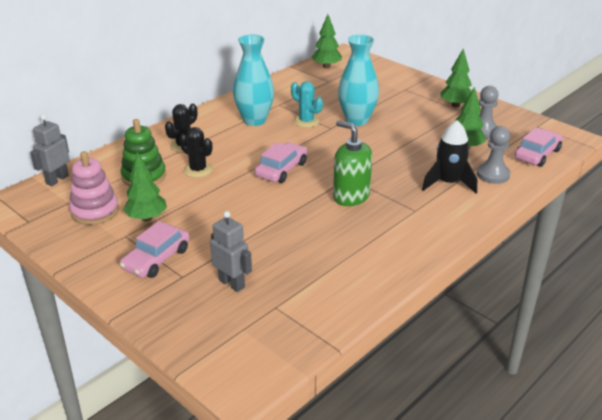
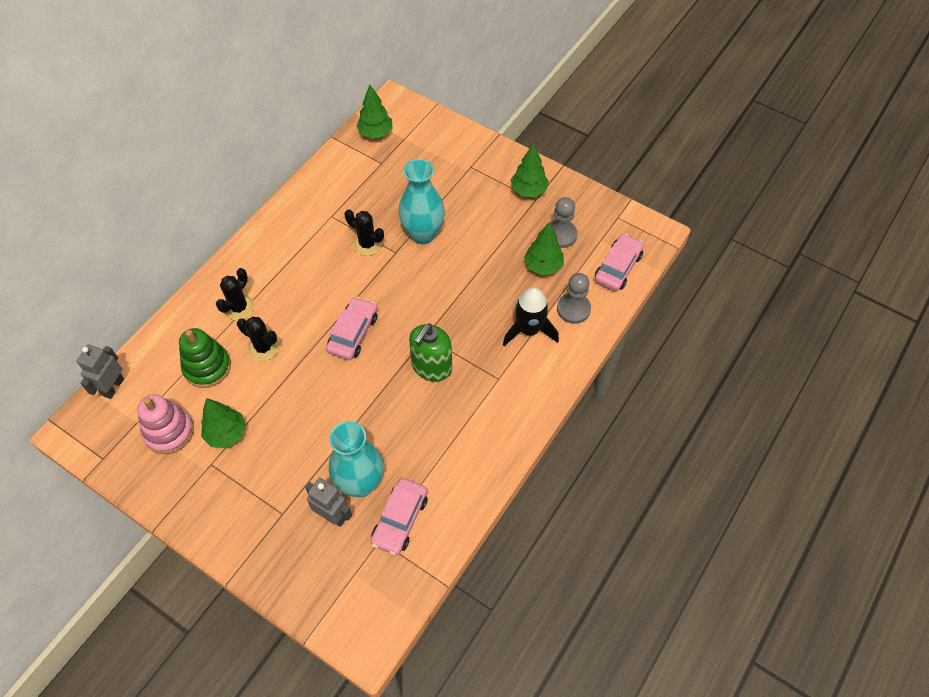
camera: 10 degrees left, 25 degrees up
(156, 259) = (251, 493): pink car -> pink car (400, 519)
(254, 120) = (309, 250): turquoise vase -> turquoise vase (360, 483)
(306, 121) = (367, 244): turquoise cactus -> black cactus
(351, 196) = (431, 367): green soap dispenser -> green soap dispenser turned 90 degrees counterclockwise

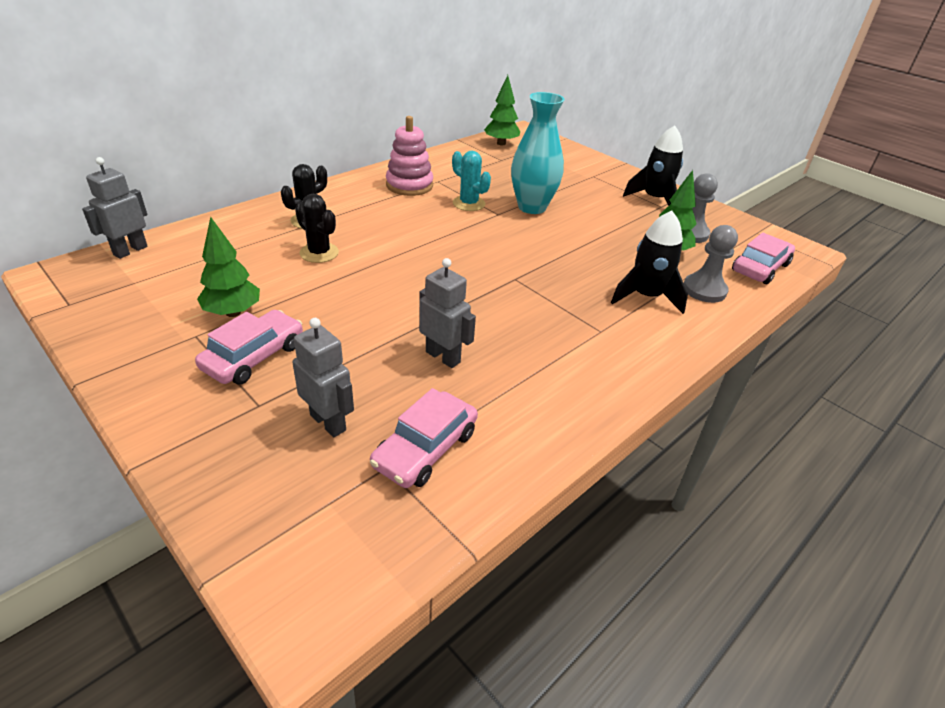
camera: 10 degrees right, 20 degrees down
(169, 432) = (165, 297): pink stacking toy -> pink stacking toy (409, 185)
(207, 367) = (246, 255): green stacking toy -> none
(353, 333) = (428, 261): pink car -> pink car (254, 357)
(360, 483) = (383, 395): turquoise vase -> none
(367, 244) = (469, 204): black cactus -> turquoise cactus
(391, 436) = (443, 357): none -> grey robot
(431, 367) = (515, 304): green soap dispenser -> none
(528, 191) = (654, 199): green tree -> black rocket

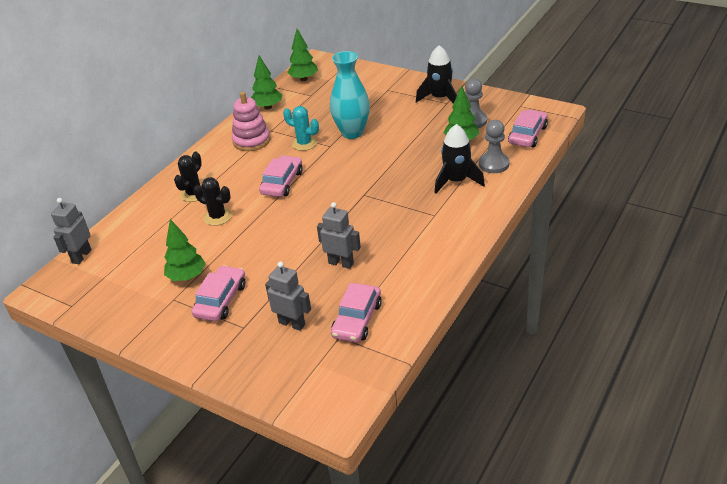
camera: 10 degrees left, 0 degrees up
(419, 237) = (282, 183): none -> pink car
(447, 158) = (268, 107): none -> green tree

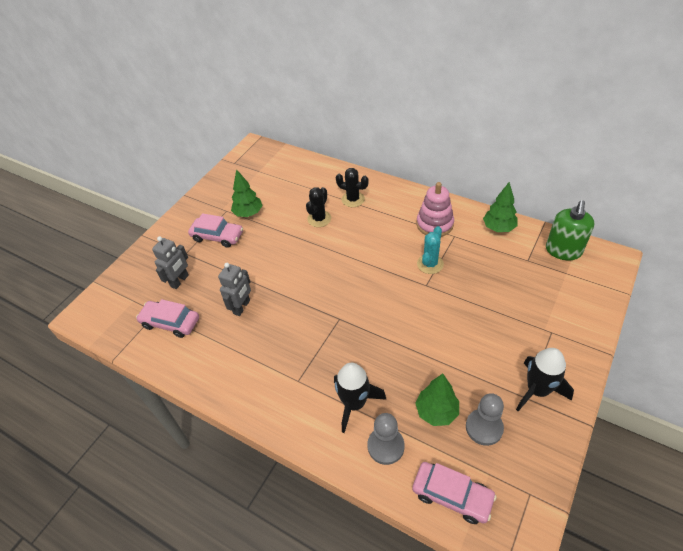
camera: 90 degrees right, 10 degrees up
(81, 256) = (284, 155): grey robot -> none
(282, 183) = (364, 254): pink car -> none
(304, 79) = (563, 251): green tree -> green soap dispenser
(352, 132) = (452, 302): turquoise vase -> none

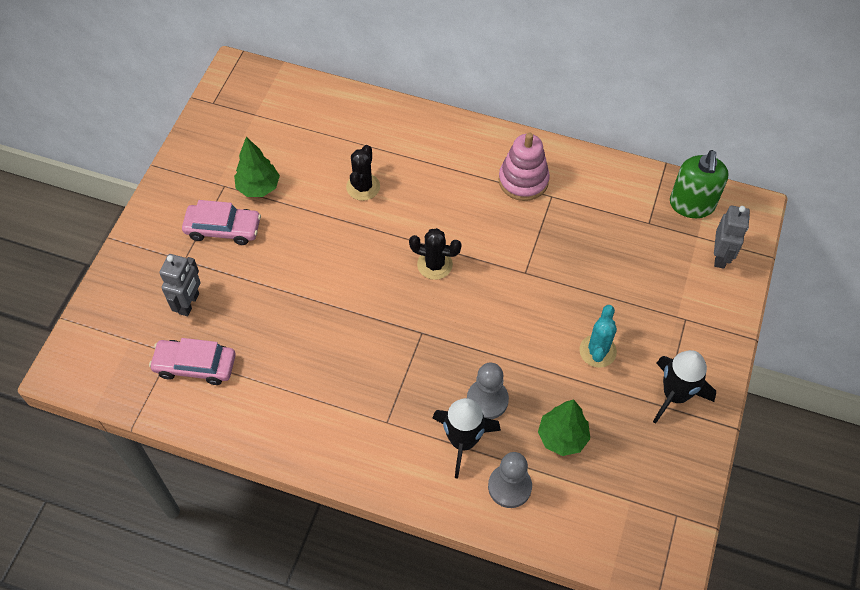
camera: 15 degrees left, 10 degrees up
(242, 307) = (288, 332): grey robot -> grey robot (720, 256)
(353, 199) = (404, 151): black cactus -> black cactus (434, 264)
(430, 264) = (526, 241): turquoise cactus -> turquoise cactus (597, 351)
(452, 495) = (593, 530): pink car -> none
(484, 427) = (619, 448): grey pawn -> grey pawn (487, 400)
(498, 228) = (607, 179): green tree -> none

